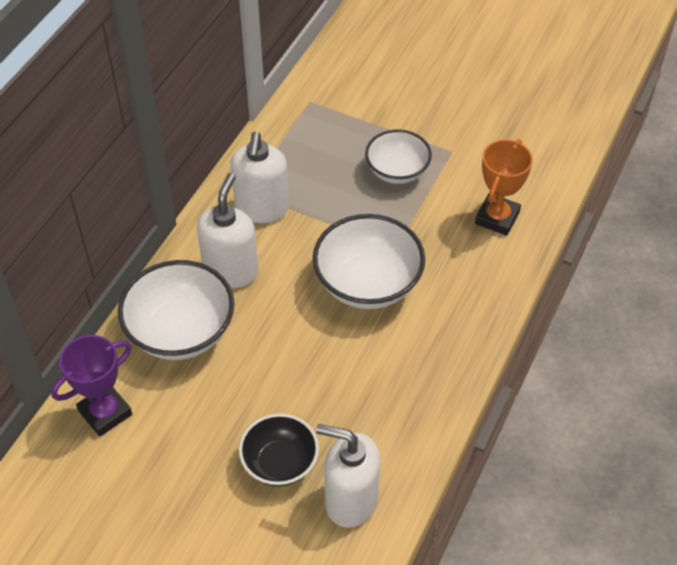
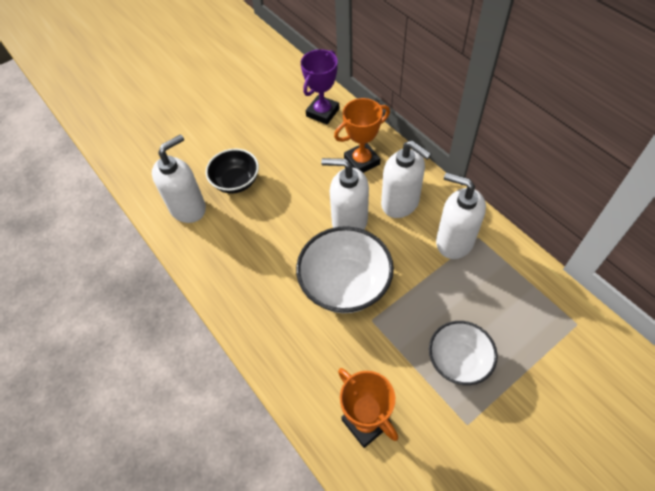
camera: 120 degrees right, 5 degrees up
(105, 412) = (322, 112): purple trophy -> purple trophy turned 45 degrees clockwise
(181, 332) = (362, 161): white bowl -> orange trophy
(282, 311) = (349, 221): none -> white soap dispenser

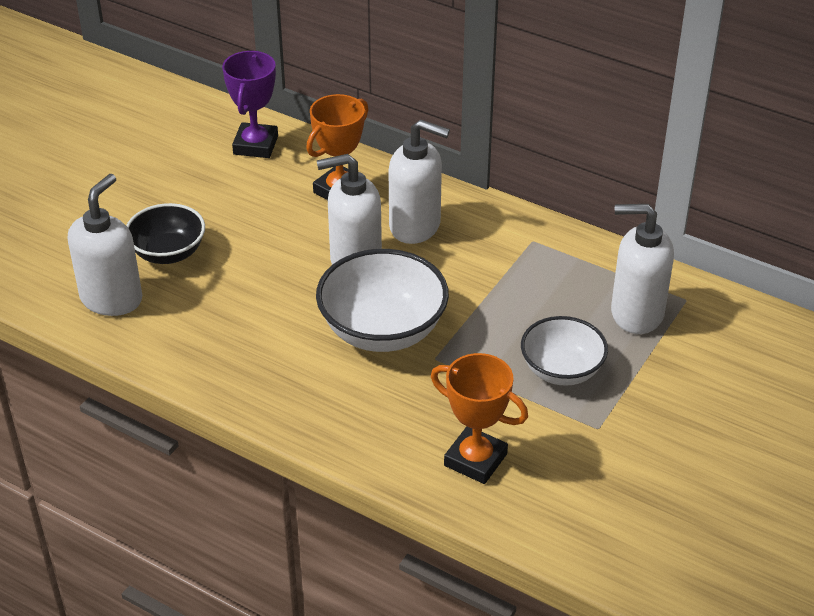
camera: 25 degrees left, 15 degrees down
(454, 241) = (504, 251): white soap dispenser -> white soap dispenser (636, 313)

